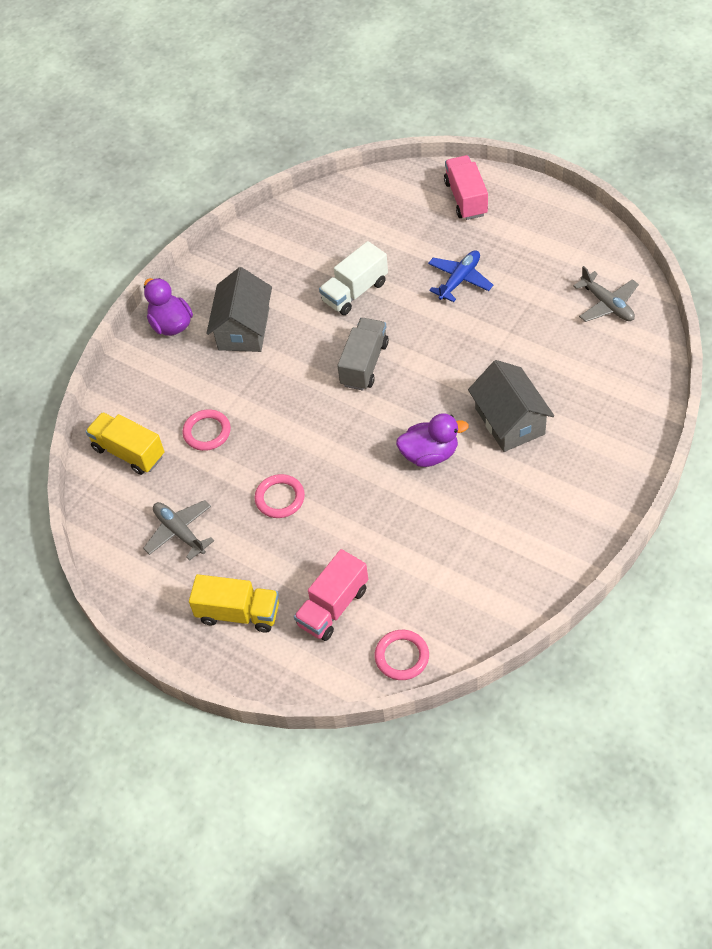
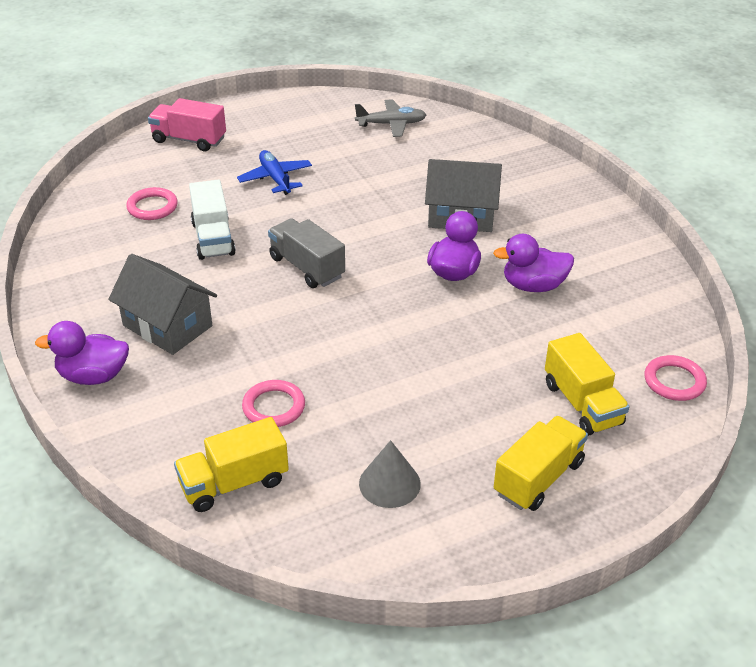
camera: 65 degrees left, 15 degrees down
(180, 532) = (389, 483): grey plane -> grey cone
(280, 498) = (415, 387): pink ring -> pink ring (152, 207)
(333, 607) = (582, 404): pink truck -> yellow truck
(452, 513) = (533, 286): none -> purple duck

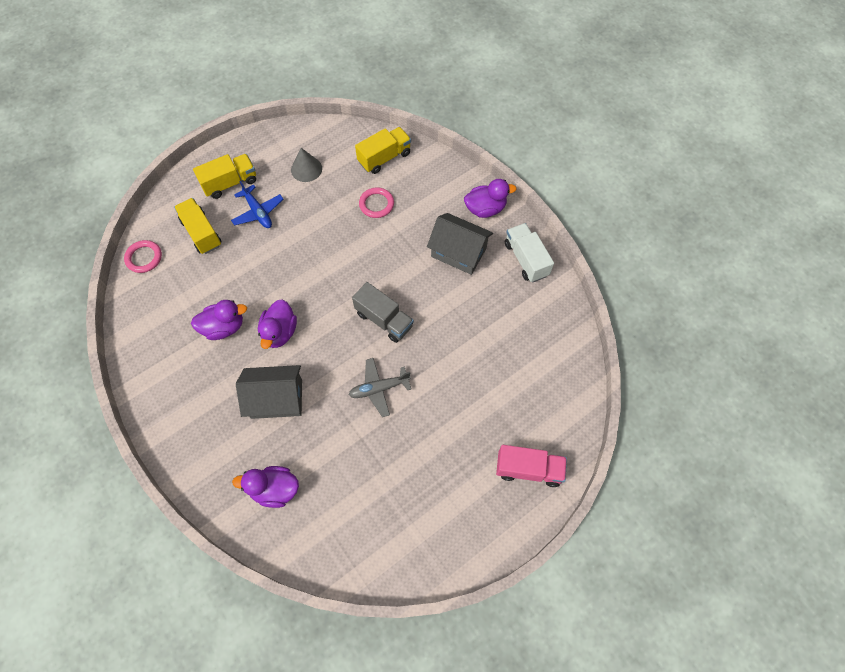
camera: 170 degrees right, 25 degrees up
(152, 207) = (519, 368): pink ring -> none
(213, 238) = (459, 339): white truck -> white truck (526, 259)
(275, 179) = (434, 423): blue plane -> blue plane (258, 212)
(391, 124) = (349, 533): grey plane -> grey plane (379, 388)
(466, 155) = (275, 489): none -> purple duck
(538, 478) = (230, 183): yellow truck -> yellow truck turned 150 degrees counterclockwise

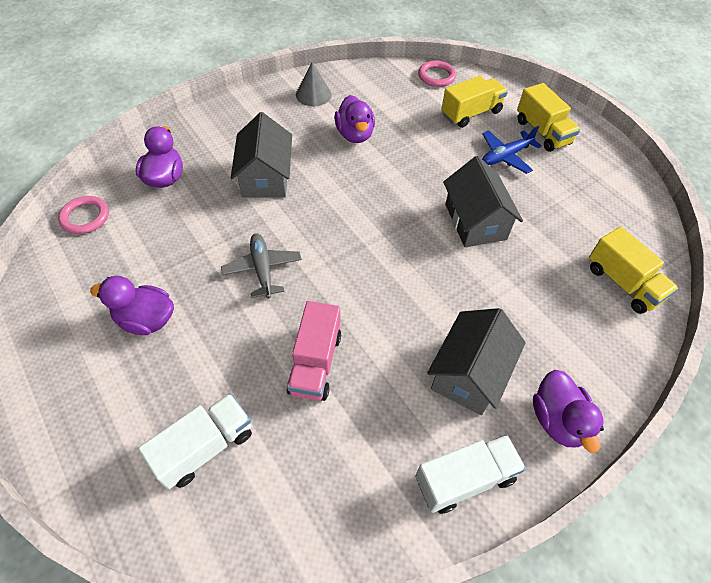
camera: 90 degrees right, 10 degrees down
(280, 332) = (346, 178): purple duck -> purple duck (146, 320)
(306, 169) = (580, 198): grey cone -> grey cone (313, 94)
(329, 239) = (475, 221): none -> grey house
(376, 204) = (539, 272): pink ring -> pink ring (85, 217)
(384, 320) = (358, 276): grey truck -> none
(524, 406) = (205, 447): none -> white truck
(528, 469) = (109, 444): pink truck -> pink truck (315, 363)

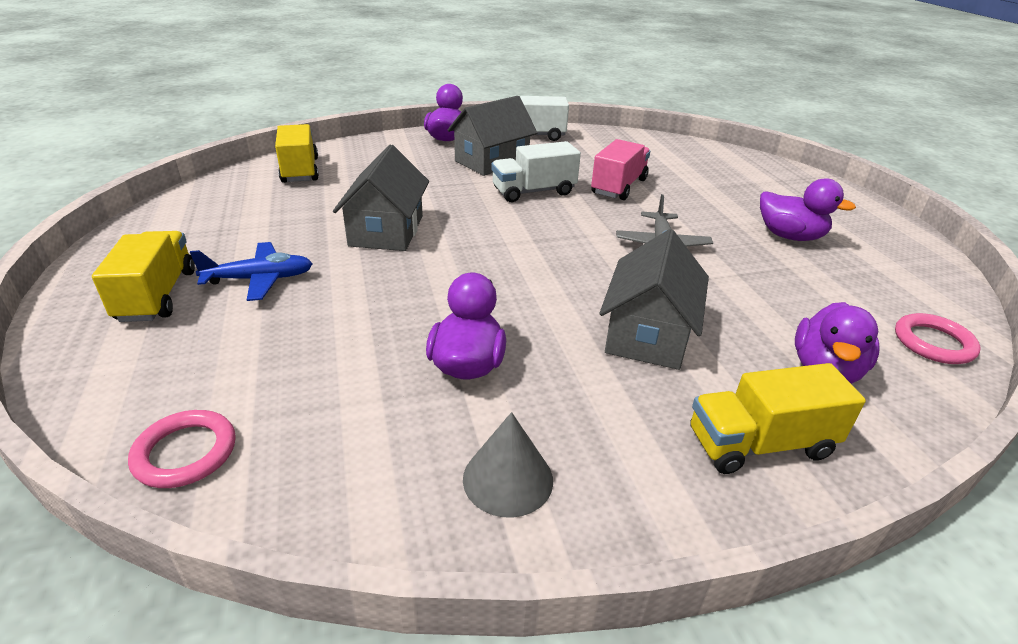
camera: 160 degrees left, 20 degrees down
(205, 447) = (714, 172): white truck -> white truck (533, 192)
(471, 113) = (225, 351): yellow truck -> yellow truck (760, 444)

